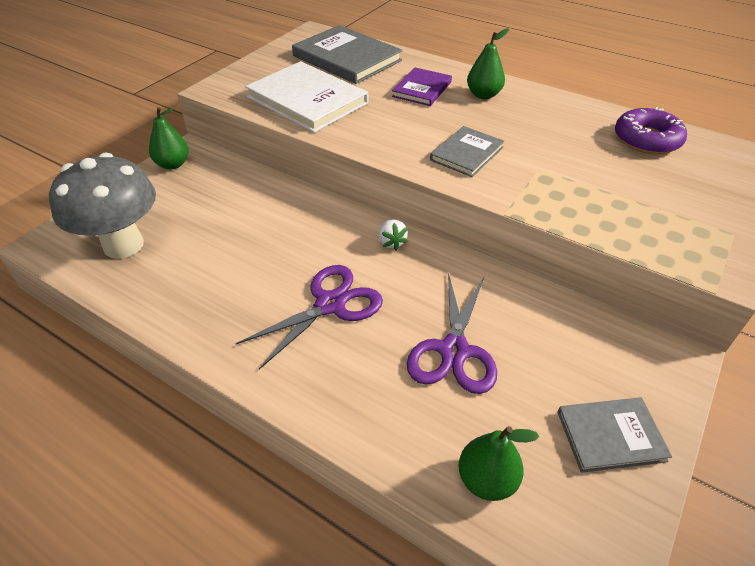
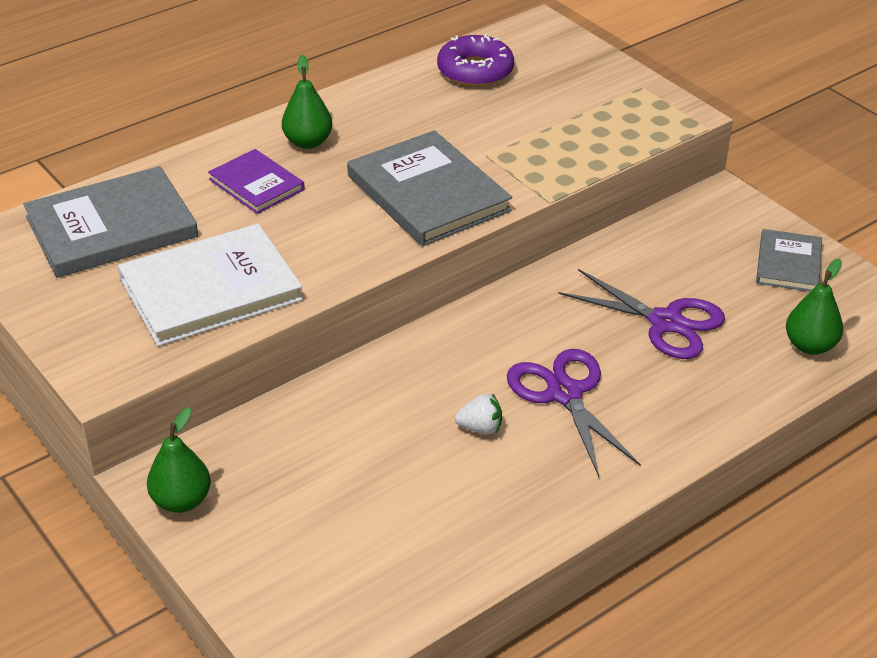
camera: 70 degrees left, 5 degrees down
(123, 245) = (359, 571): grey mushroom -> none
(391, 242) = (484, 322): white strawberry -> white strawberry (480, 428)
(466, 153) = (428, 193): grey book -> grey book, size x1.75

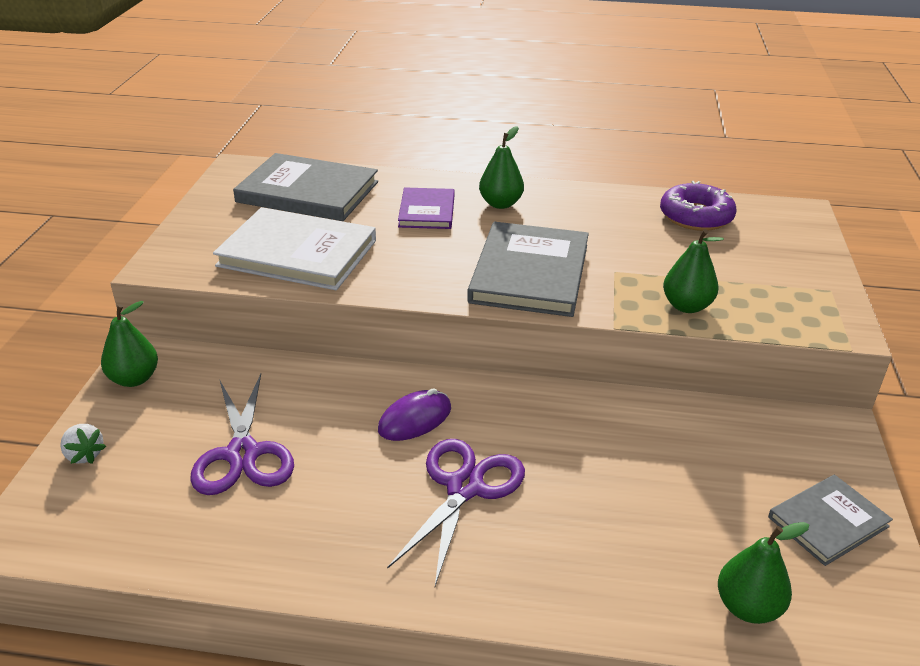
camera: 45 degrees right, 5 degrees down
(460, 372) = (415, 419): none -> purple mouse
(480, 428) = (367, 466): white strawberry -> white strawberry (84, 455)
(572, 155) = (686, 306): none -> green pear
(665, 322) = (631, 492): purple scissors -> purple scissors (242, 454)

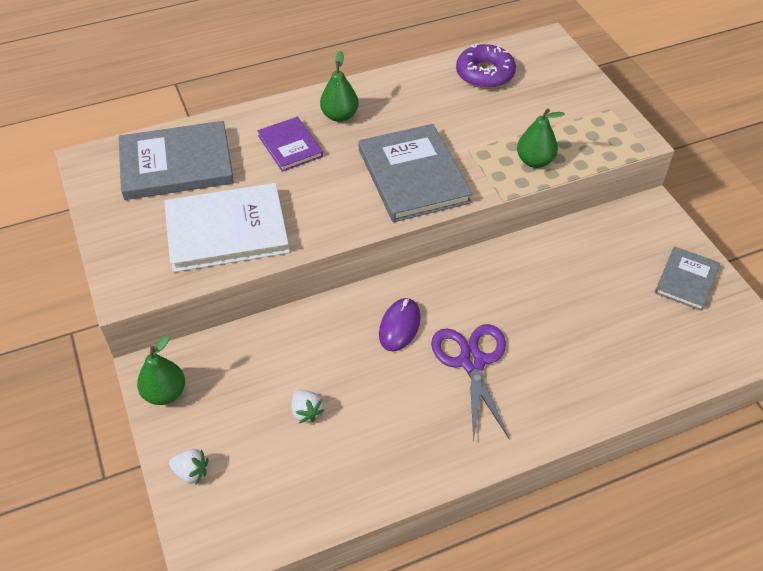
camera: 30 degrees left, 15 degrees up
(242, 454) = (306, 412): purple scissors -> white strawberry
(748, 607) = (680, 359): green pear -> none

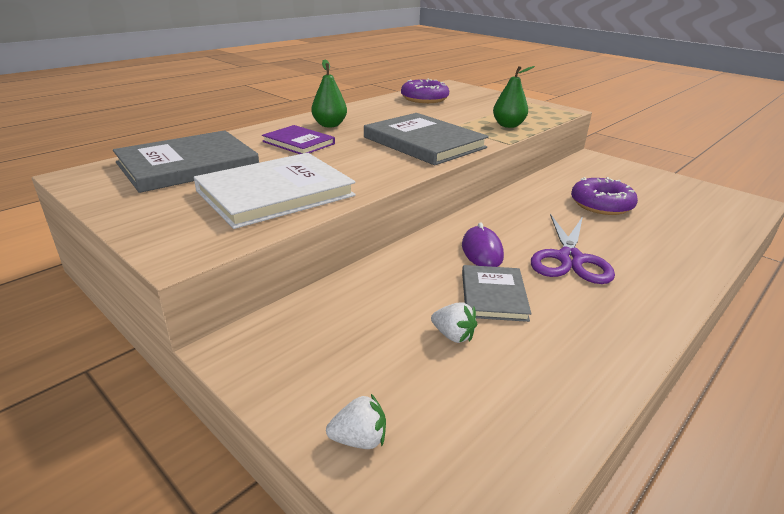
camera: 25 degrees left, 20 degrees down
(165, 393) = (267, 366): green pear -> none
(472, 362) = (570, 259): purple scissors -> purple scissors turned 135 degrees counterclockwise
(579, 295) = (601, 204): none -> purple donut
(686, 280) = (660, 184): grey book -> grey book (493, 295)

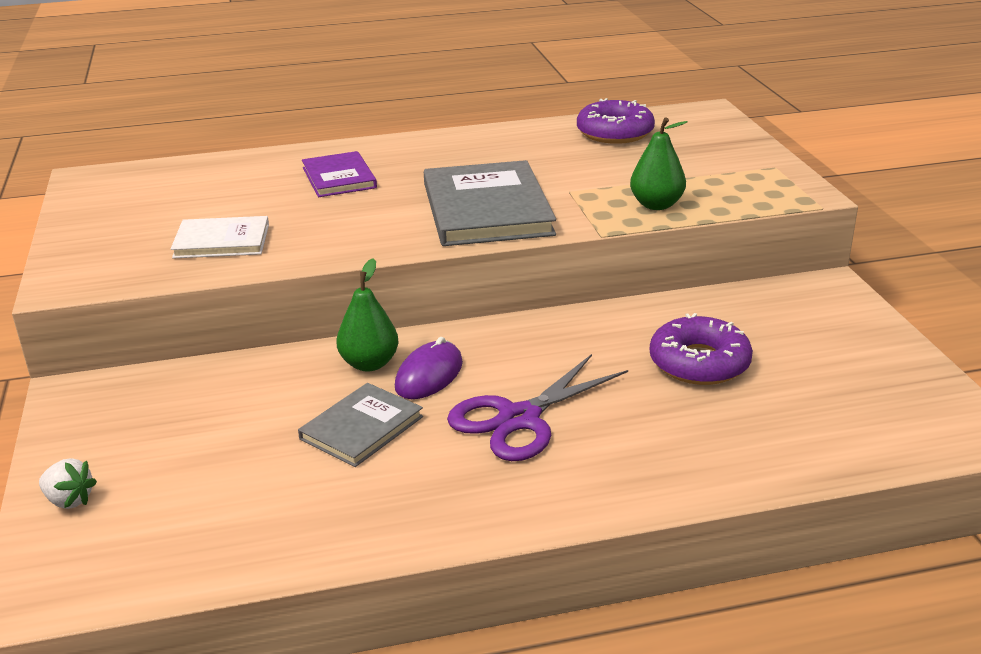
camera: 35 degrees right, 0 degrees up
(188, 165) = (190, 185): grey book -> none
(275, 193) = (222, 241): white book -> white book, size x0.57
(329, 125) = (413, 157): green pear -> green pear (369, 364)
(453, 335) = (260, 451): white strawberry -> none

